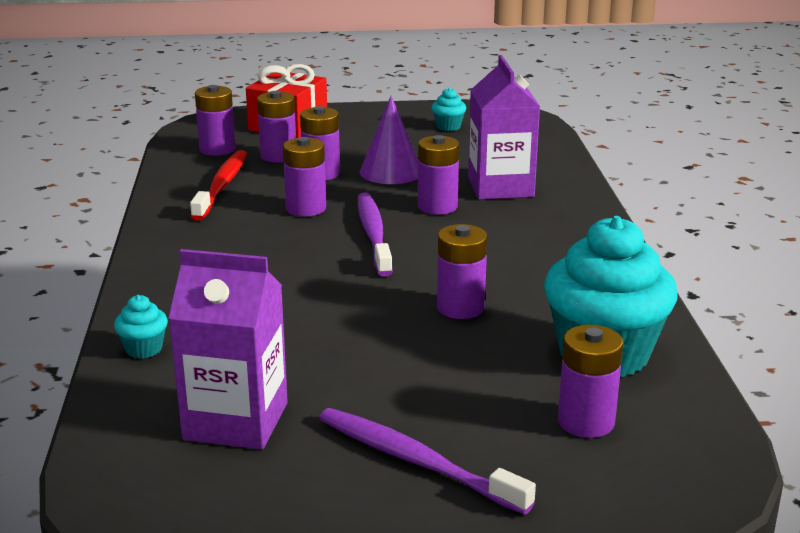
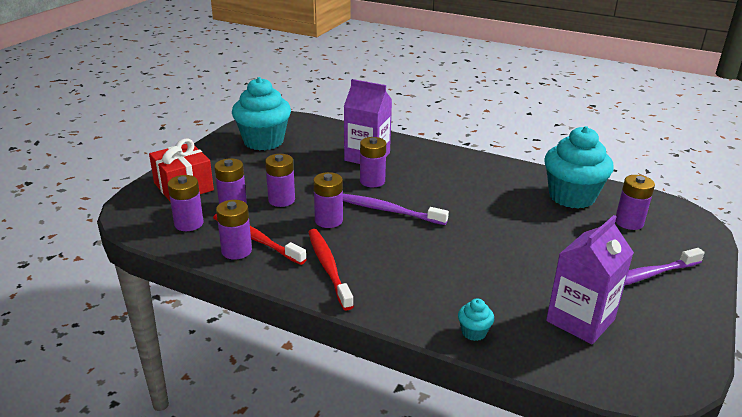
camera: 60 degrees left, 5 degrees up
(203, 235) = (328, 267): none -> red toothbrush
(391, 172) = (307, 178): purple cone -> none
(448, 127) = (263, 141): turquoise cupcake -> turquoise cupcake, size x2.44
(460, 308) = (500, 215): purple battery -> purple battery (236, 251)

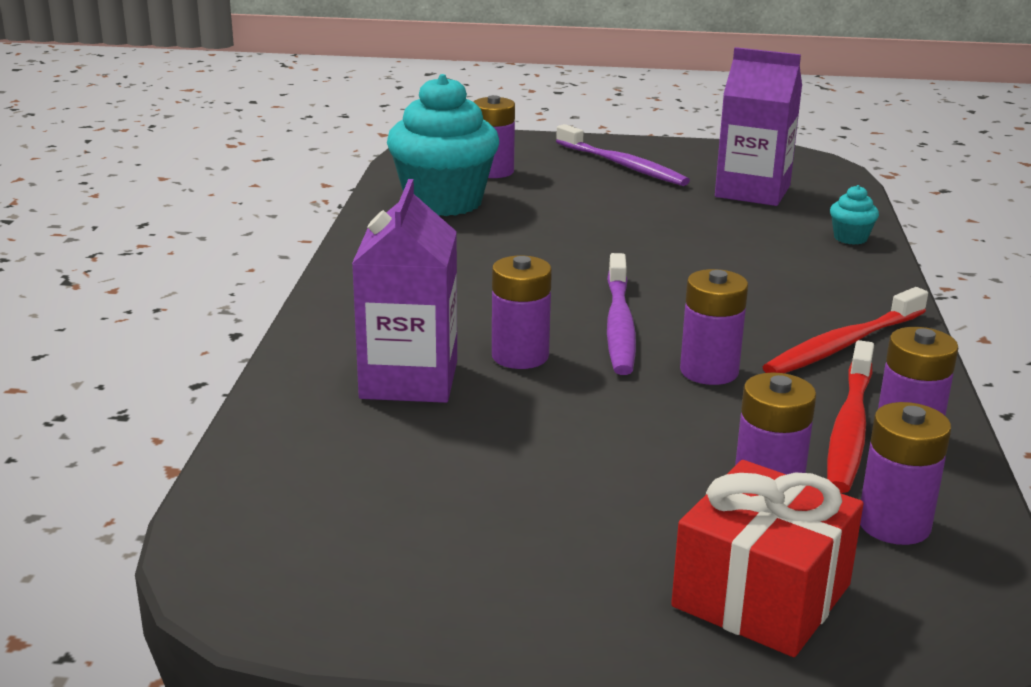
camera: 110 degrees left, 5 degrees down
(263, 141) = (408, 545): turquoise cupcake -> none
(281, 200) = (686, 437): purple battery -> none

